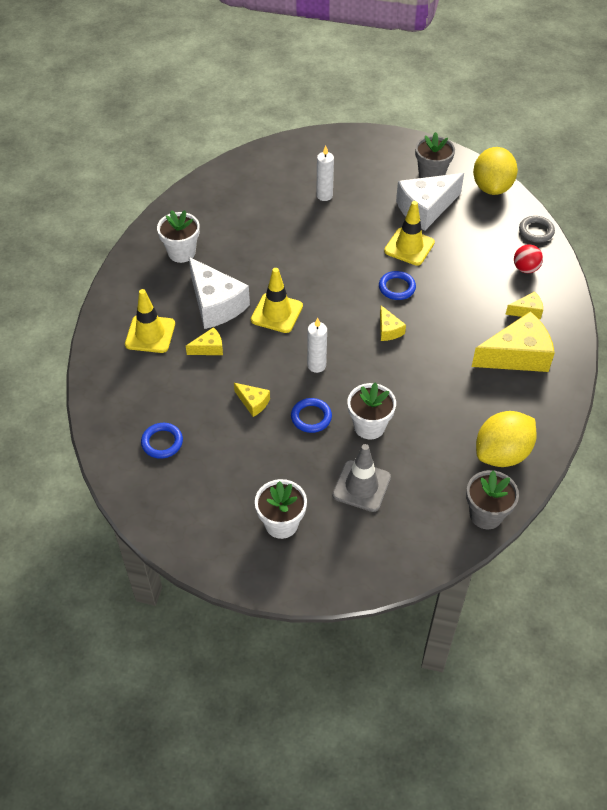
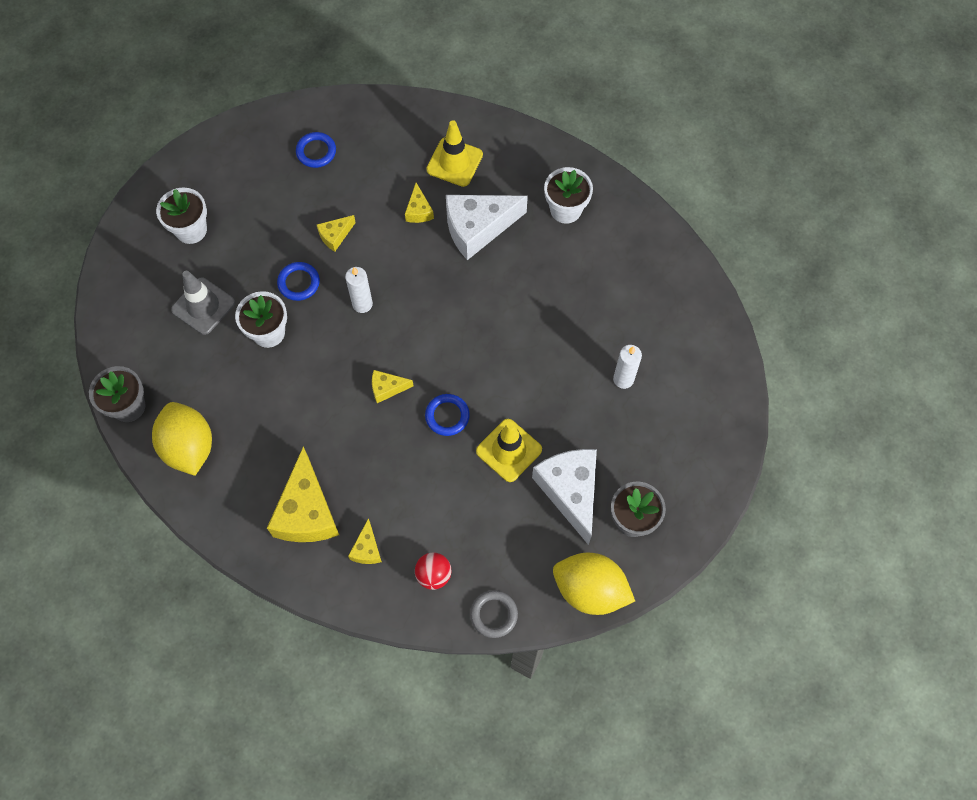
camera: 105 degrees right, 15 degrees up
(277, 313) = (447, 283): yellow traffic cone -> none

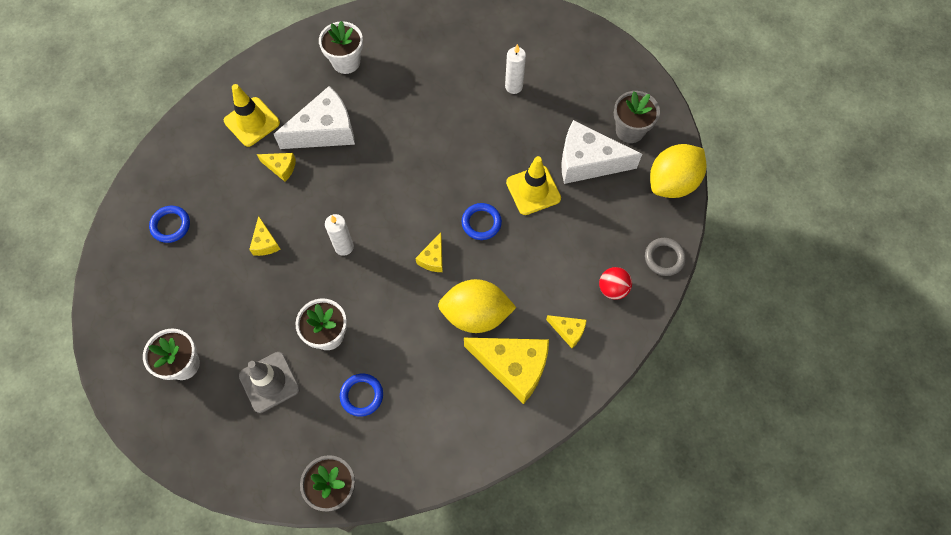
camera: 65 degrees left, 0 degrees up
(189, 447) = (404, 446): yellow lemon -> yellow lemon (476, 314)
(299, 283) = (293, 290): blue ring -> blue ring (362, 395)
(478, 228) = (325, 130): white cheese -> white cheese turned 120 degrees counterclockwise

